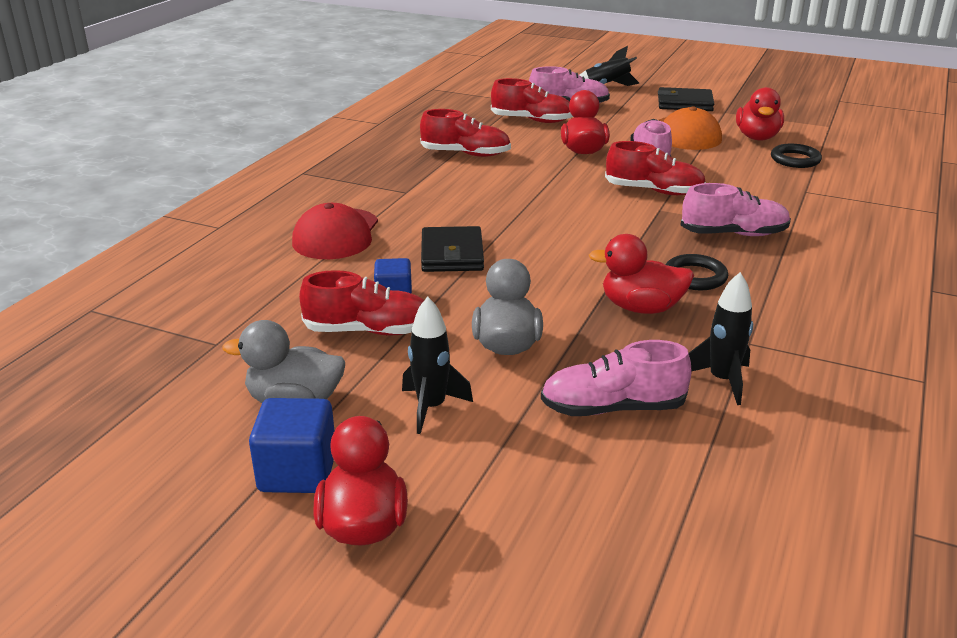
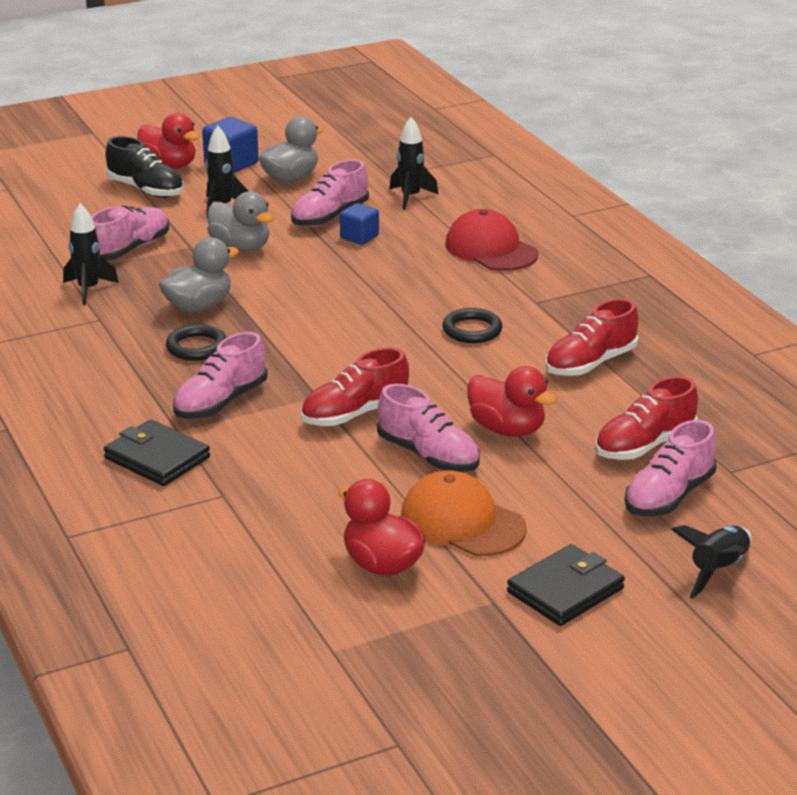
camera: 130 degrees right, 0 degrees up
(265, 309) = (410, 197): none -> black rocket
(369, 331) = (330, 216): red shoe -> pink shoe
(452, 254) = (387, 277): black wallet -> black wallet (157, 458)
(461, 496) = (146, 190): none -> black shoe
(641, 308) = (199, 306): red duck -> grey duck
(795, 160) = (291, 544): black ring -> black ring (472, 330)

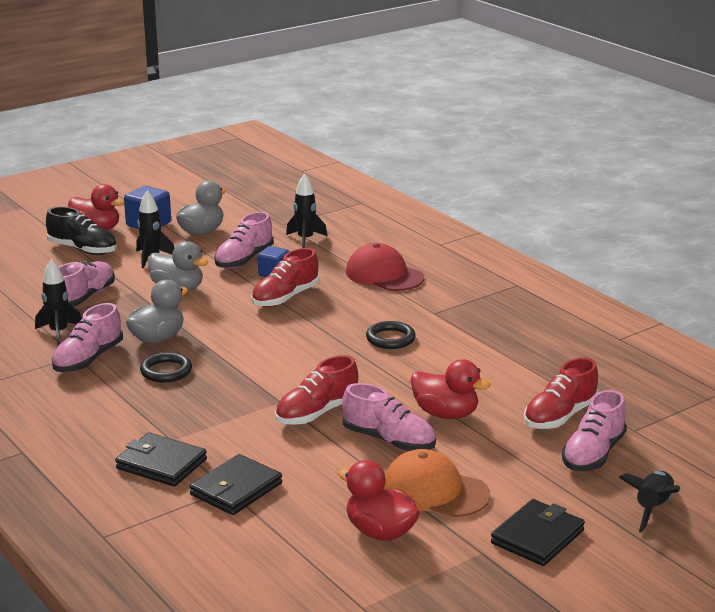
camera: 10 degrees left, 5 degrees down
(221, 402) = (201, 414): pink shoe -> pink shoe (88, 359)
(232, 496) = (236, 489): none -> black wallet
(590, 363) = (494, 357): red shoe -> red shoe (285, 298)

